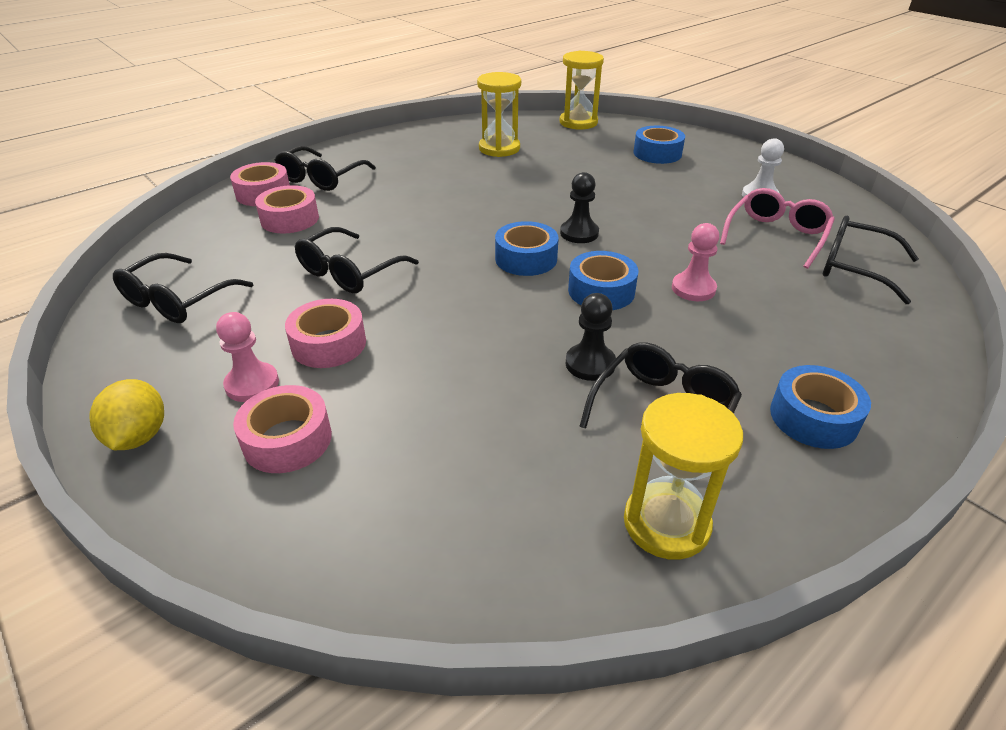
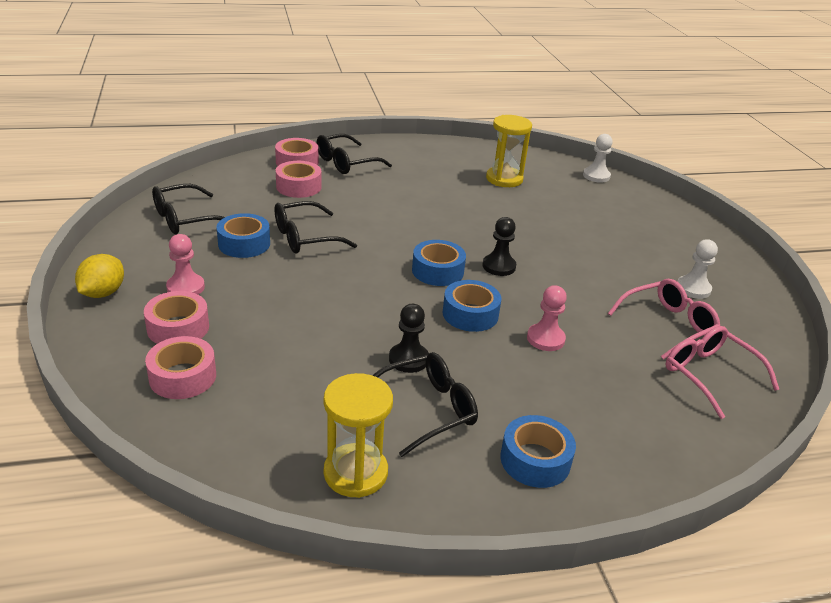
camera: 25 degrees right, 5 degrees down
(329, 344) = (250, 280): pink tape -> pink tape (182, 377)
(578, 122) = (596, 176): yellow hourglass -> white pawn
(657, 153) = (639, 223): blue tape -> blue tape (244, 244)
(854, 268) = (709, 375): black glasses -> pink glasses

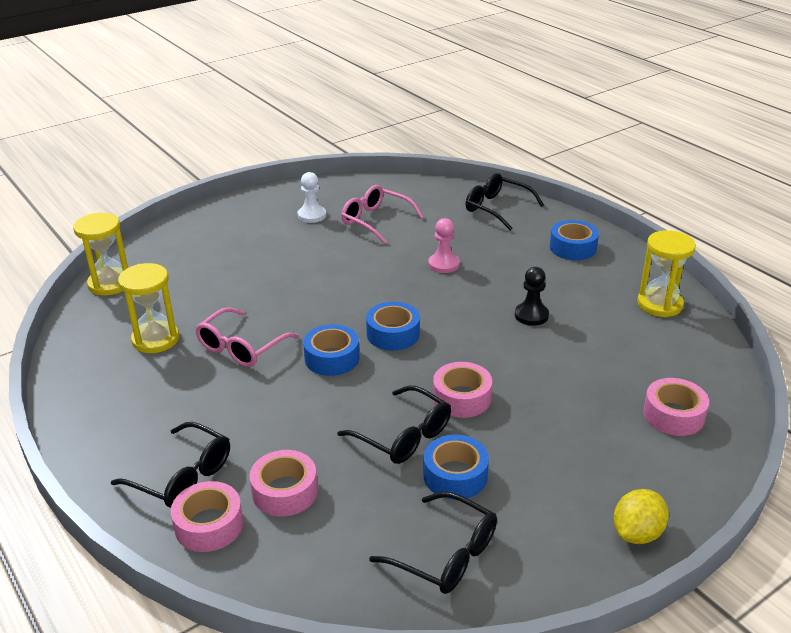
camera: 110 degrees left, 0 degrees up
(103, 293) = (637, 533): yellow lemon -> yellow lemon turned 45 degrees counterclockwise
(178, 328) = (626, 450): pink tape -> pink tape (462, 398)
(185, 287) = (568, 478): pink pawn -> none
(427, 409) = (574, 294): black glasses -> black glasses (497, 208)
(470, 314) = (444, 302): blue tape -> blue tape (332, 358)
(499, 266) = (355, 304): black pawn -> none
(596, 176) = (110, 284): white pawn -> yellow hourglass
(709, 375) = (423, 202): pink glasses -> pink glasses (241, 347)

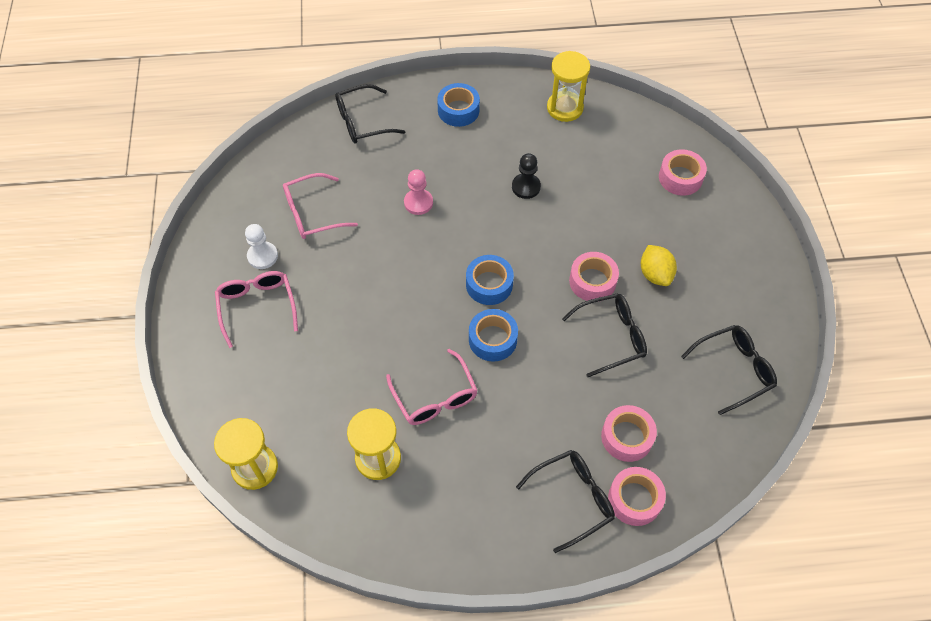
camera: 60 degrees left, 25 degrees up
(261, 230) = (257, 306): none -> pink glasses
(455, 475) = (668, 327): blue tape -> none
(637, 533) = (767, 262): yellow lemon -> yellow lemon (655, 274)

